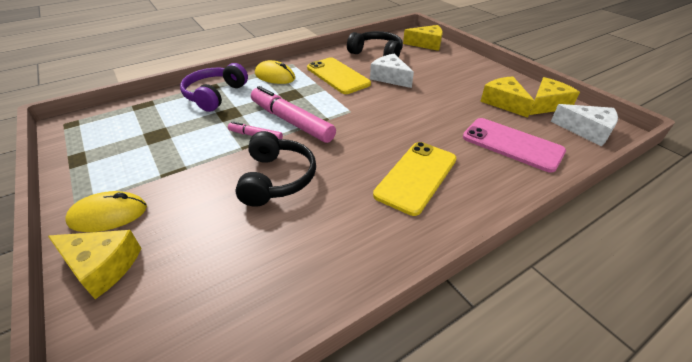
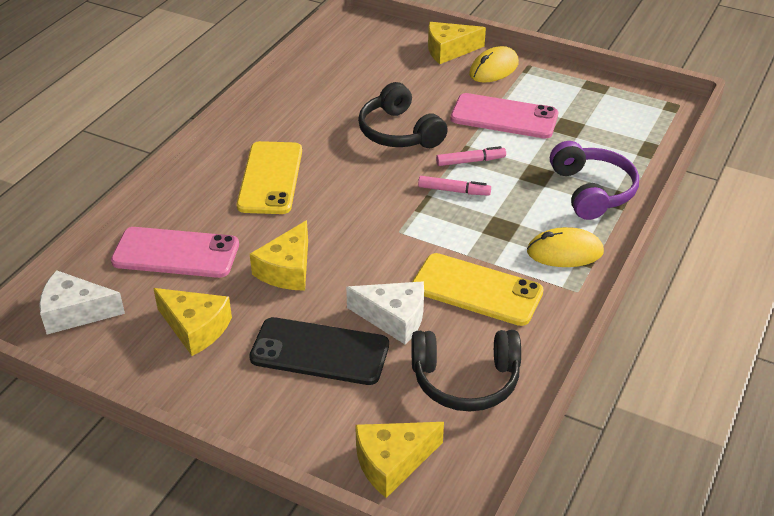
camera: 150 degrees right, 0 degrees up
(183, 160) = (504, 117): none -> pink phone
(291, 121) = (454, 191): pink marker -> pink marker, size x0.50
(437, 77) = (320, 351): none -> black phone
(546, 105) = (128, 348): yellow cheese -> yellow cheese (287, 269)

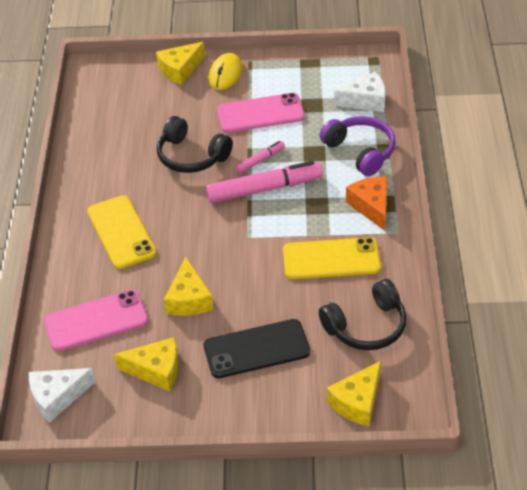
camera: 25 degrees left, 5 degrees up
(394, 318) = (289, 303): white cheese -> white cheese (365, 101)
(454, 191) = (264, 189): pink marker -> pink marker, size x2.01
(565, 252) = (371, 206): yellow mouse -> orange cheese

